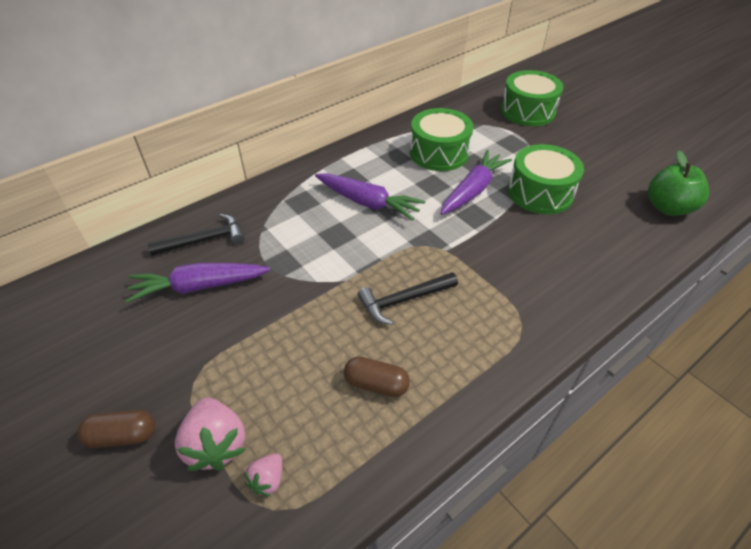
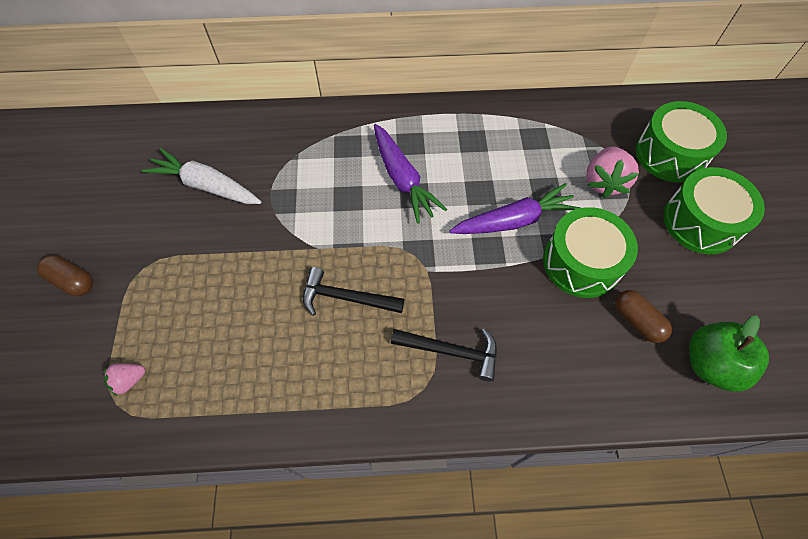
camera: 35 degrees right, 15 degrees up
(199, 286) = (206, 186): purple carrot -> white carrot
(204, 240) = (242, 142): black hammer -> black hammer (451, 351)
(216, 444) = (120, 329): pink strawberry -> pink strawberry (604, 182)
(376, 384) = (260, 359): brown capsule -> brown capsule (637, 321)
(439, 153) = (520, 158): green drum -> green drum (701, 222)

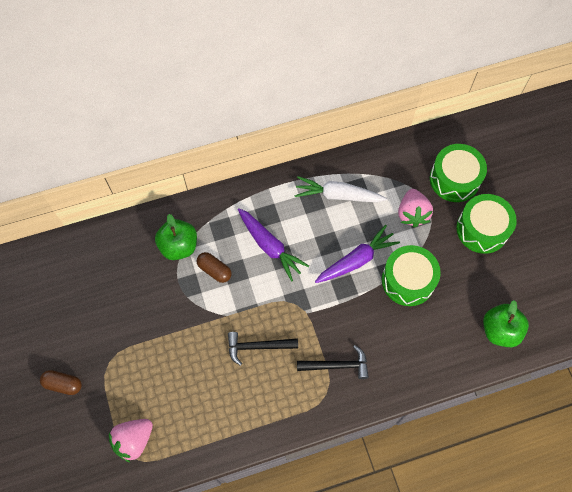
camera: 15 degrees left, 5 degrees up
(129, 380) = (134, 440): pink strawberry -> pink strawberry, size x1.86
(206, 186) = (129, 287): white carrot -> white carrot (338, 195)
(287, 153) = (179, 246): none -> green apple
(637, 321) = (450, 313): brown capsule -> brown capsule (214, 270)

